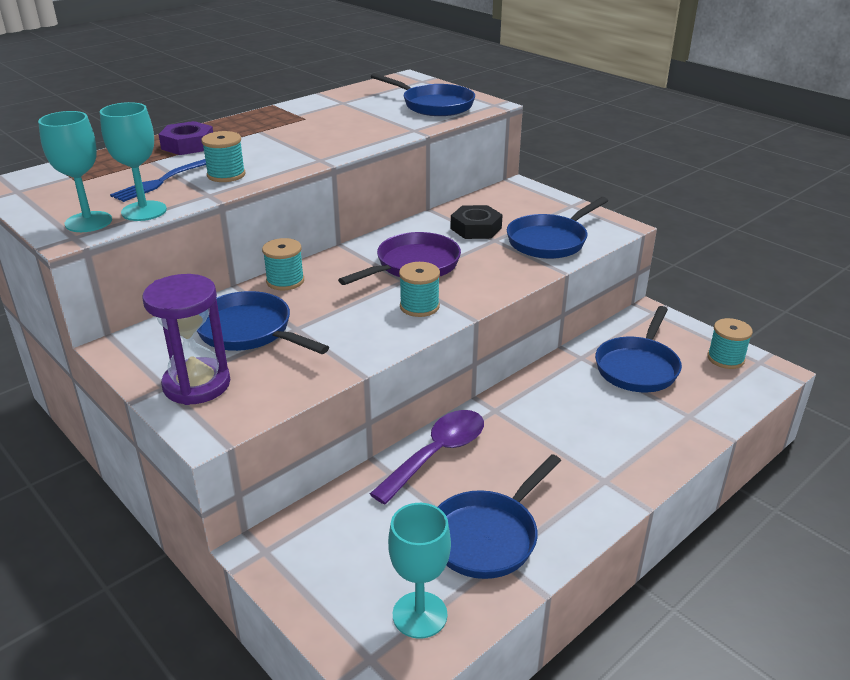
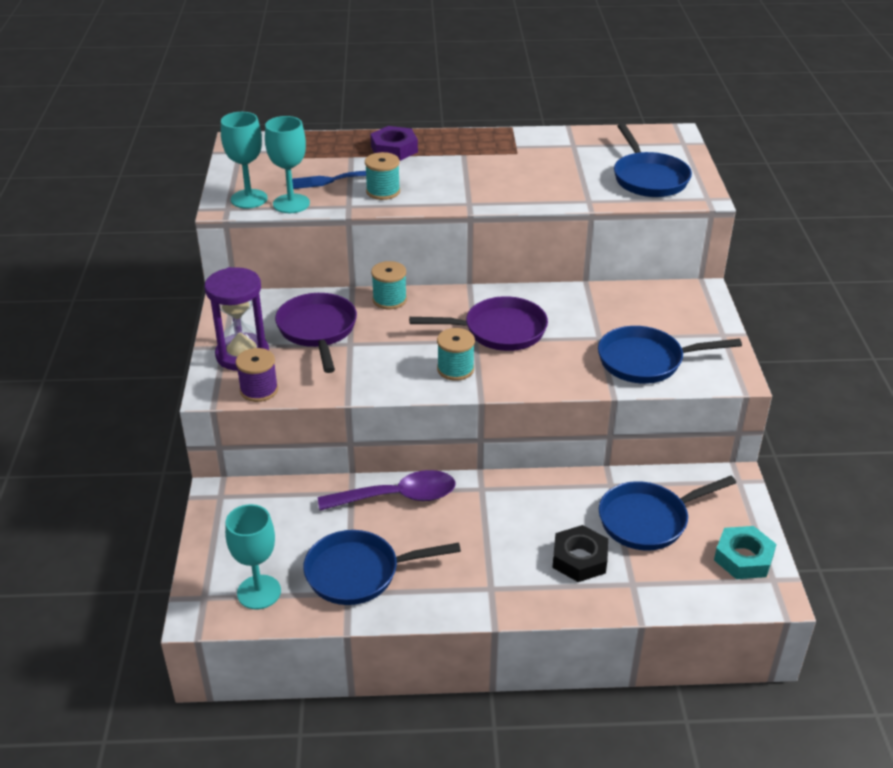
camera: 40 degrees right, 5 degrees up
(249, 331) = (318, 330): blue pan -> purple pan
(258, 406) = (259, 390): none -> purple spool
(476, 228) = (599, 319): black nut -> black nut (579, 559)
(725, 358) = (743, 558): turquoise spool -> turquoise nut

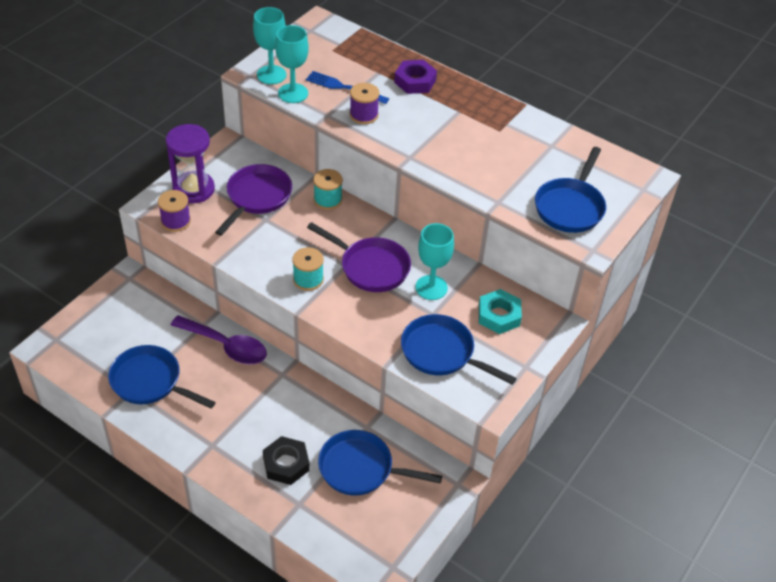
camera: 35 degrees right, 10 degrees up
(259, 592) = (86, 356): turquoise goblet -> turquoise goblet (431, 287)
(383, 191) = (364, 115): turquoise spool -> purple spool
(743, 558) = (391, 538): turquoise nut -> turquoise nut (499, 315)

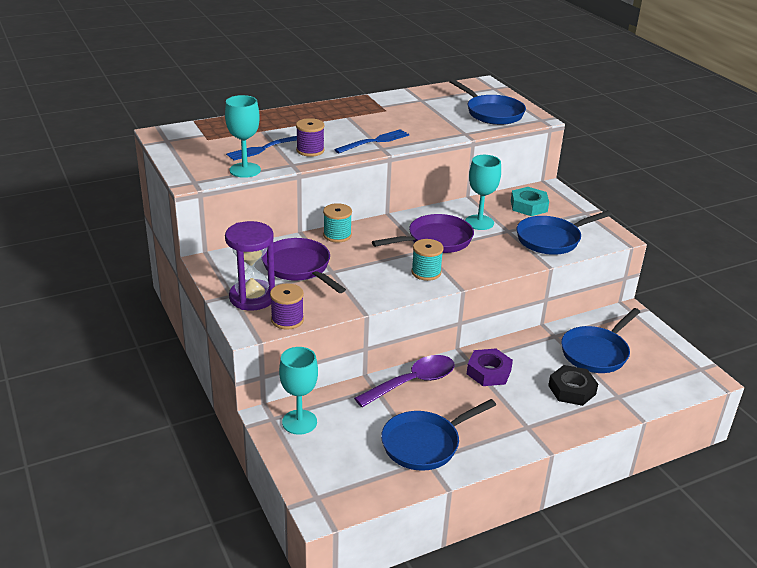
camera: 60 degrees left, 15 degrees down
(271, 75) = (206, 172): turquoise goblet -> turquoise goblet (299, 422)
(415, 81) = (292, 121): purple nut -> purple nut (489, 372)
(420, 147) = (375, 141): none -> blue fork

